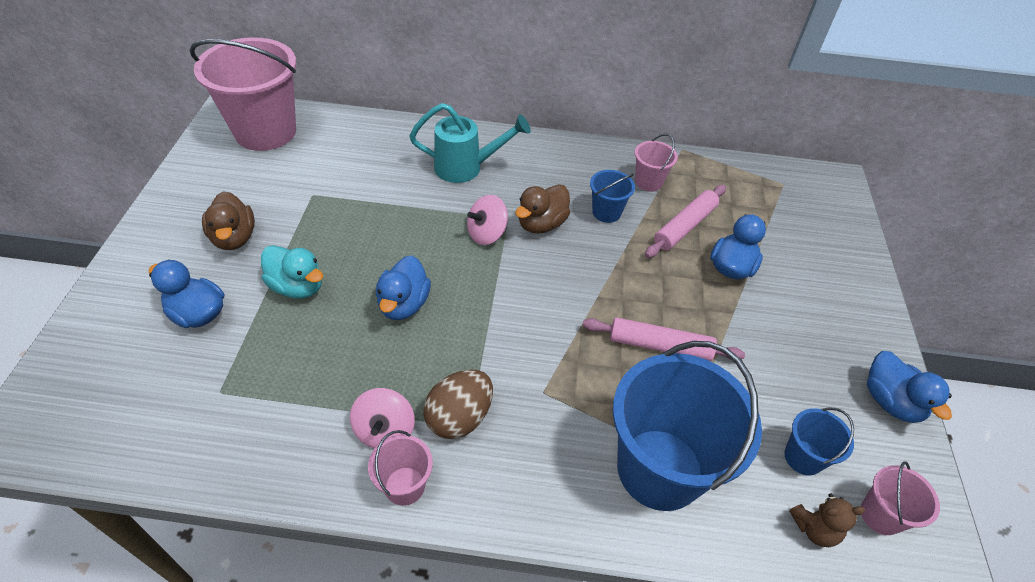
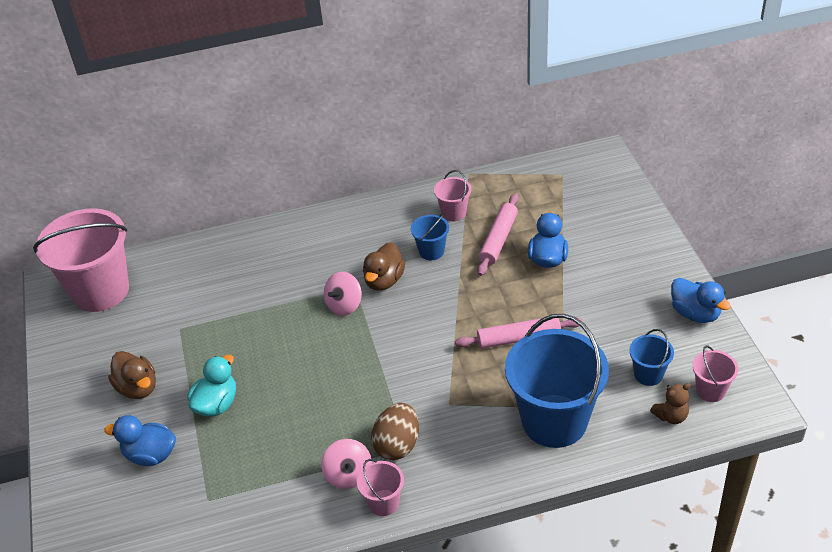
camera: 15 degrees left, 5 degrees down
(297, 286) = (216, 404): turquoise duck -> turquoise duck turned 75 degrees counterclockwise
(403, 304) = (309, 384): blue duck -> none
(467, 167) = (297, 257): turquoise watering can -> none

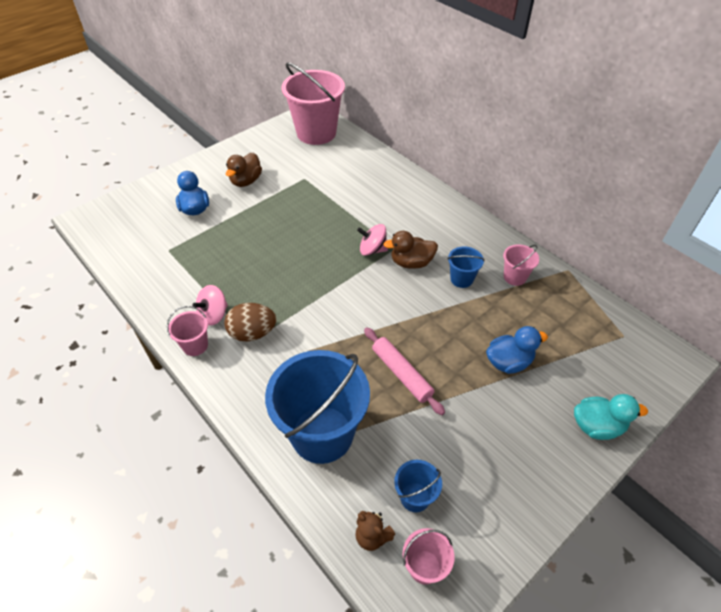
camera: 60 degrees right, 5 degrees up
(216, 404) = (248, 221): turquoise duck -> turquoise duck (597, 426)
(498, 239) = (506, 318): pink rolling pin -> none
(695, 313) = (521, 517): blue duck -> none

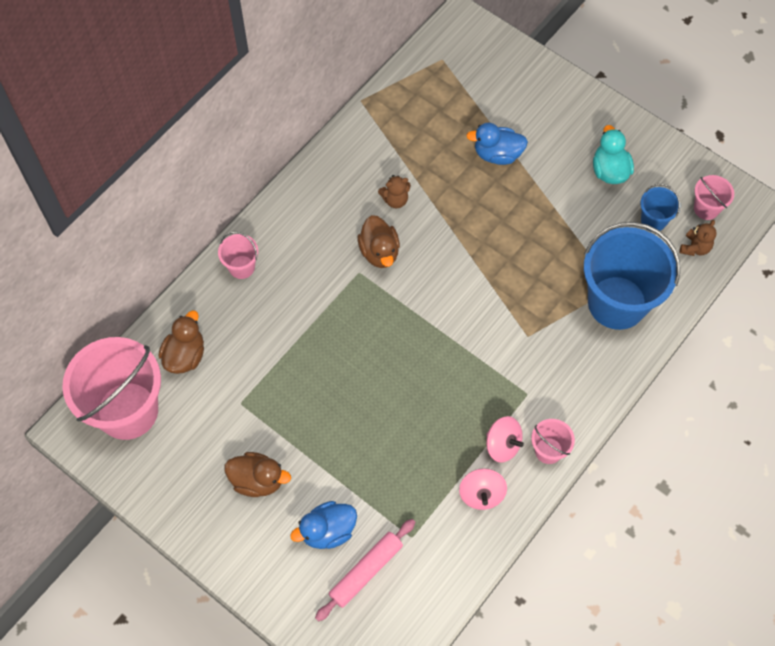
camera: 100 degrees left, 15 degrees up
(252, 333) = (518, 396): brown egg -> none
(347, 157) = (185, 355): none -> brown duck
(372, 250) = (366, 295): pink spinning top -> pink spinning top (481, 494)
(402, 373) = (533, 244): pink rolling pin -> pink rolling pin (366, 571)
(461, 279) = (395, 200): blue bucket -> brown teddy bear
(508, 362) = (497, 154): blue duck -> blue duck turned 60 degrees counterclockwise
(514, 277) = (381, 149): pink bucket -> pink bucket (241, 267)
(597, 426) = (549, 88): turquoise duck -> turquoise duck (609, 170)

